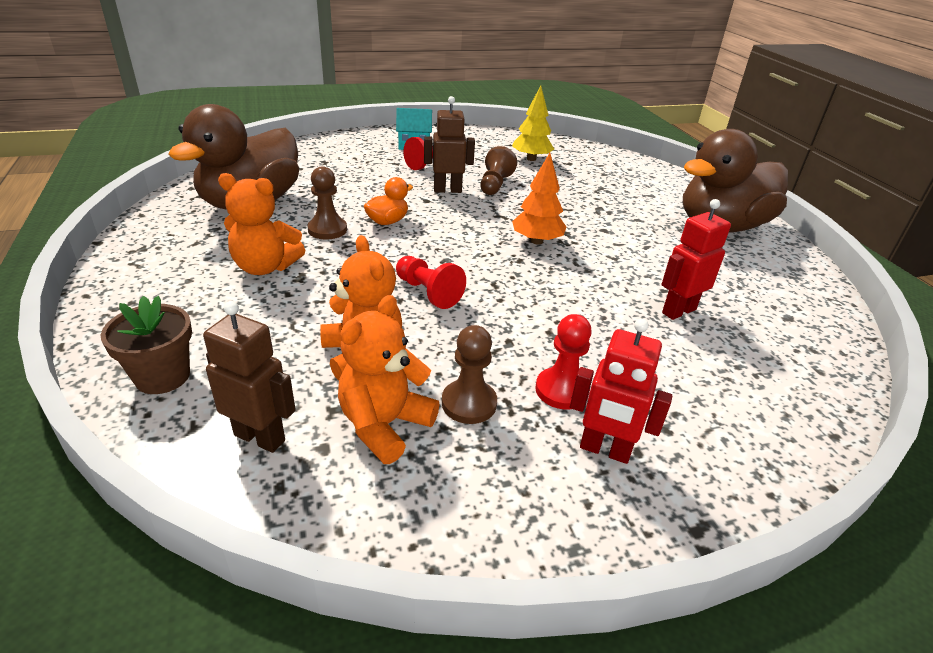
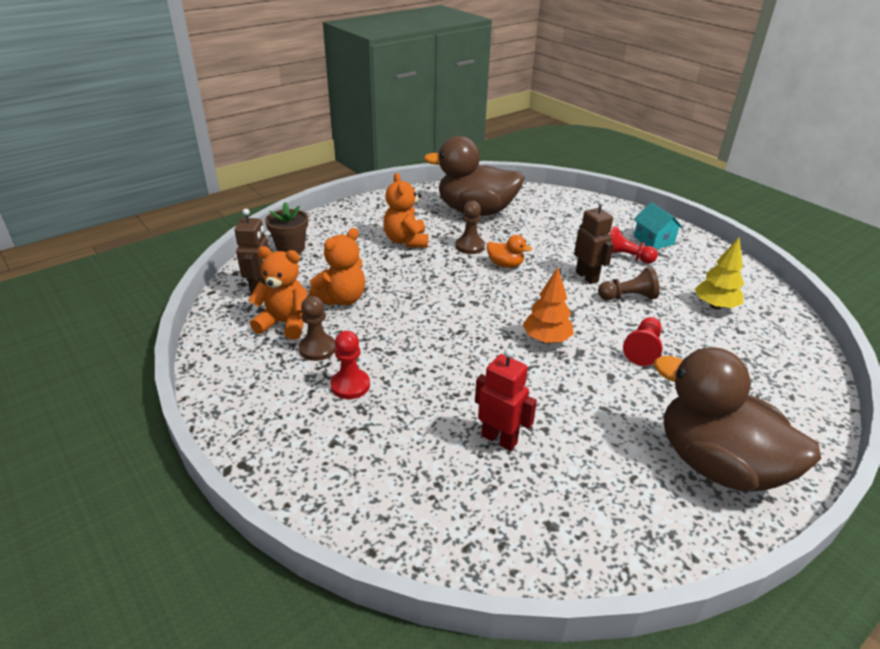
camera: 70 degrees right, 0 degrees up
(428, 292) = (425, 305): red pawn -> red pawn (643, 349)
(604, 450) = (299, 414): red robot -> none

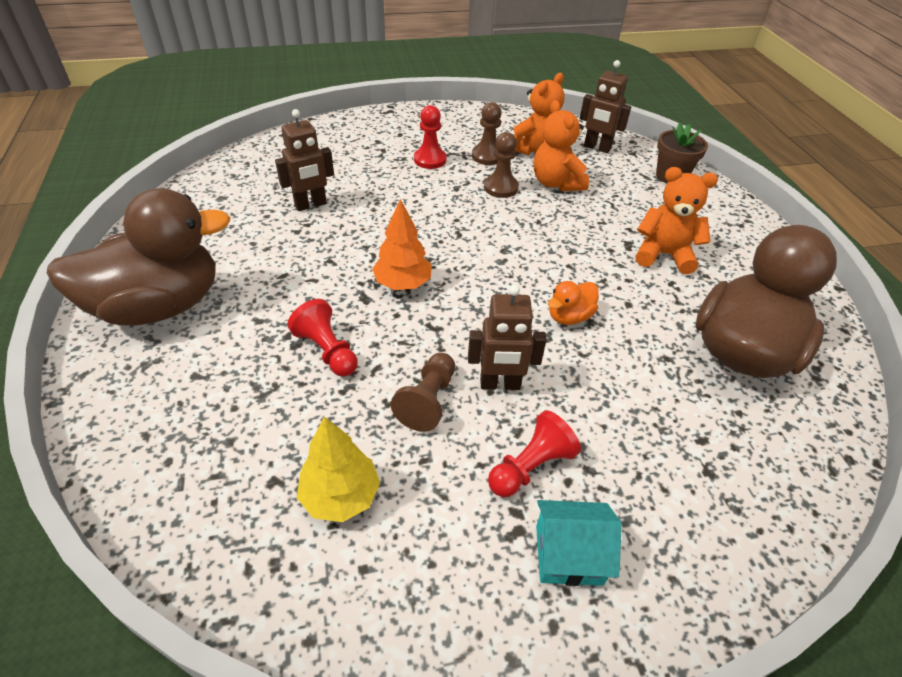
camera: 115 degrees right, 10 degrees up
(470, 246) = (631, 303): brown pawn -> brown pawn (501, 188)
(499, 439) = (311, 205): red robot -> brown robot

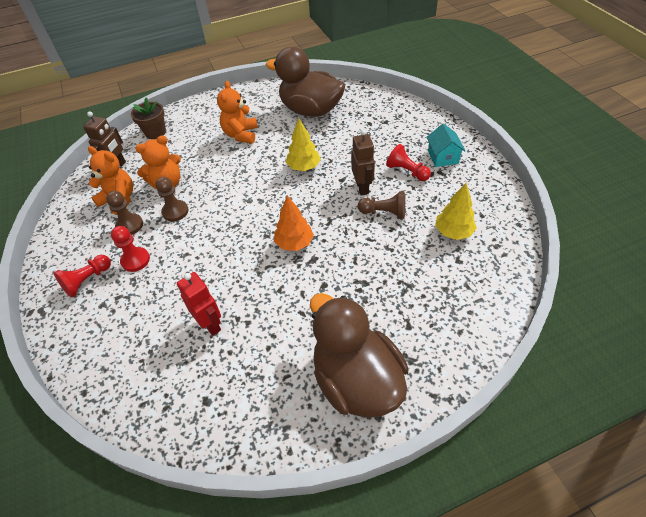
camera: 95 degrees left, 5 degrees up
(311, 205) = (210, 324): brown robot -> red robot
(327, 351) = (365, 265): red pawn -> red pawn (87, 280)
(569, 316) = (304, 167): orange duck -> yellow tree

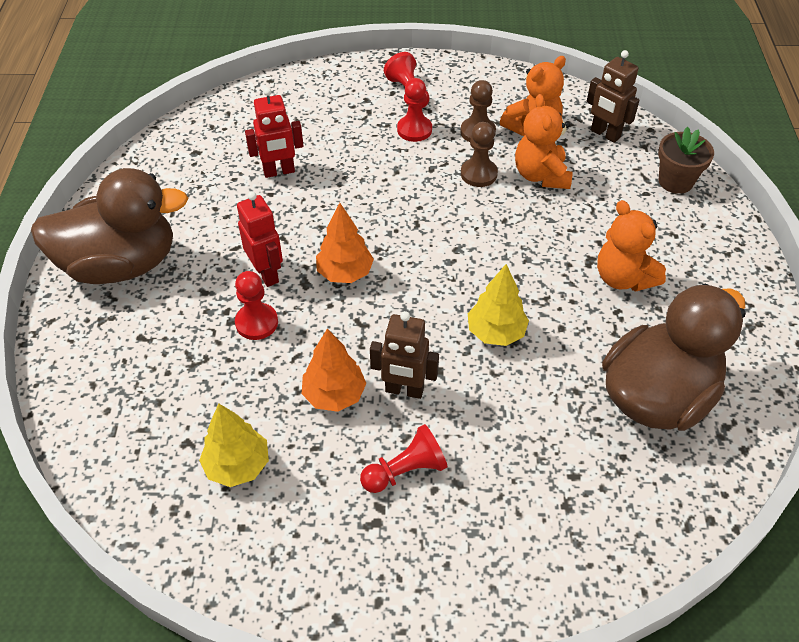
camera: 110 degrees right, 0 degrees up
(241, 135) = (623, 278): orange teddy bear -> orange teddy bear turned 150 degrees counterclockwise
(316, 283) = (267, 273): none -> red robot
(358, 269) = (256, 323): none -> red pawn
(384, 212) = (334, 394): brown pawn -> orange tree
(443, 157) = (411, 550): turquoise house -> none

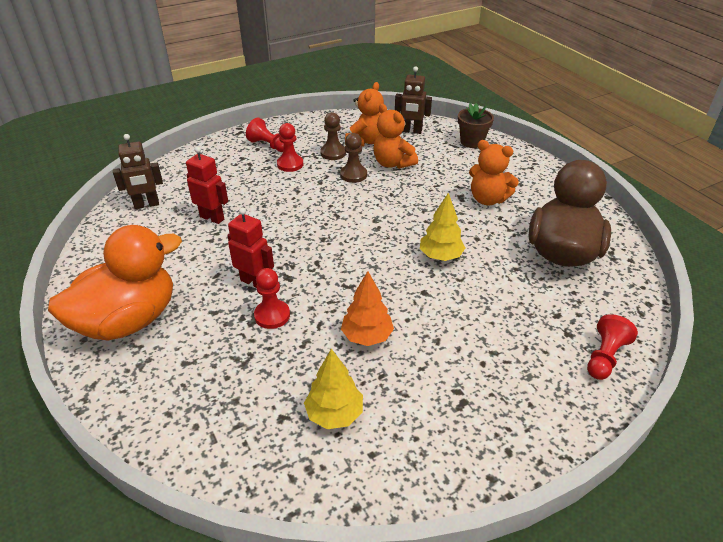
camera: 30 degrees left, 10 degrees down
(121, 264) = (128, 320): brown duck -> orange duck
(279, 172) = (212, 218): red robot -> red robot turned 105 degrees counterclockwise
(345, 273) = (312, 260): orange tree -> none
(404, 390) = (412, 313): brown robot -> brown robot (146, 205)
(405, 471) = (455, 360): red pawn -> red pawn (604, 357)

